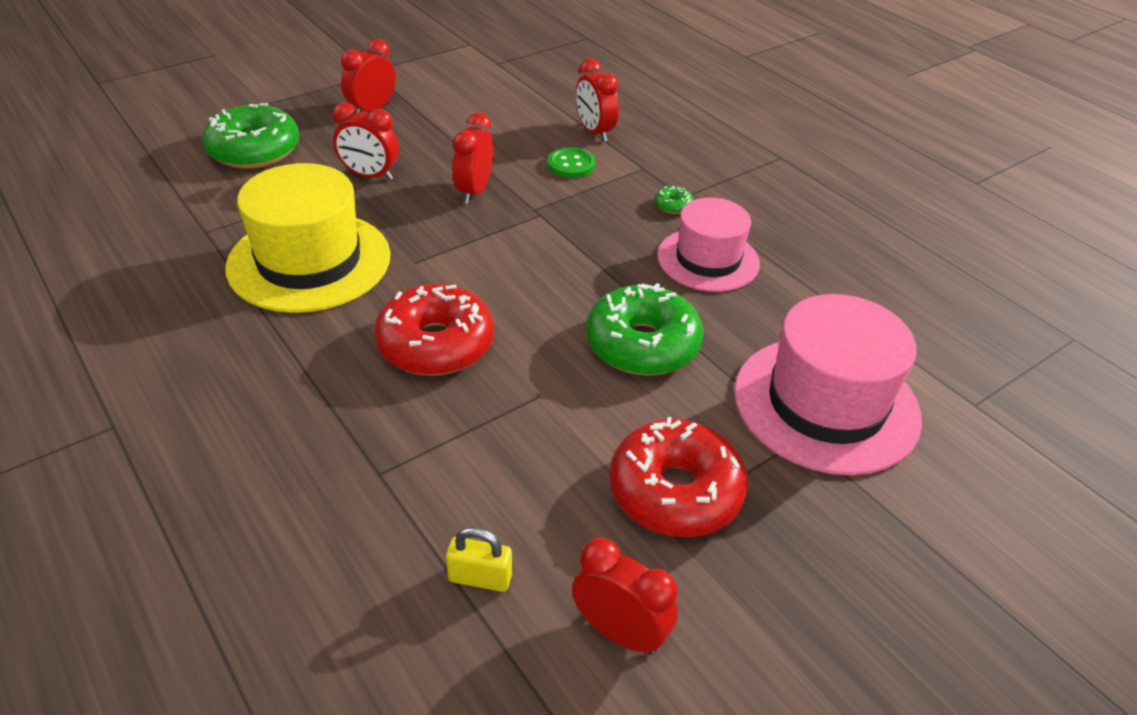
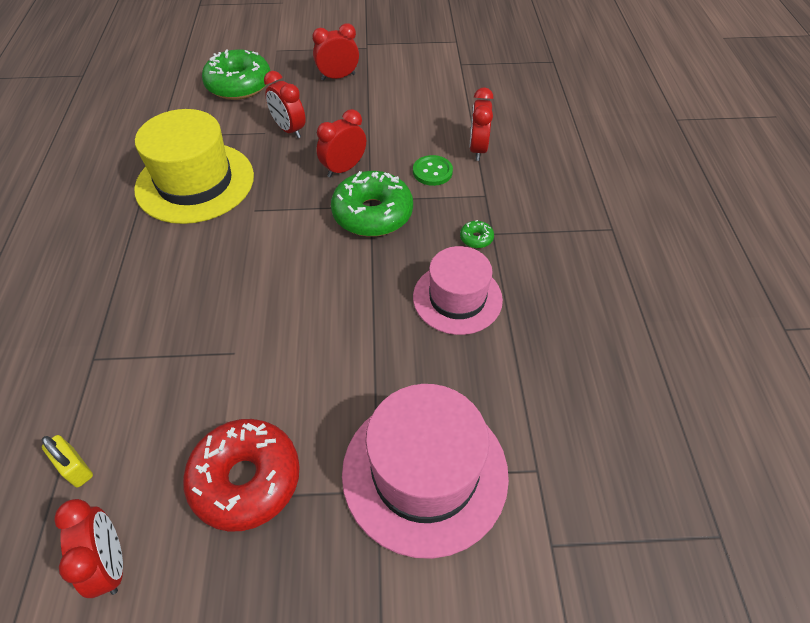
camera: 35 degrees right, 10 degrees up
(435, 344) = (209, 280): red donut -> none
(642, 345) = (338, 348): green donut -> green donut (372, 214)

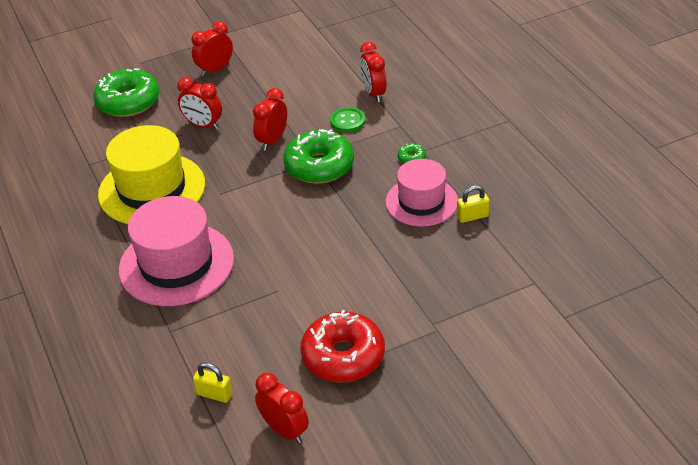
camera: 20 degrees left, 10 degrees down
(425, 472) = (462, 309): pink hat -> pink hat (176, 264)
(506, 340) = (472, 216): none -> yellow padlock

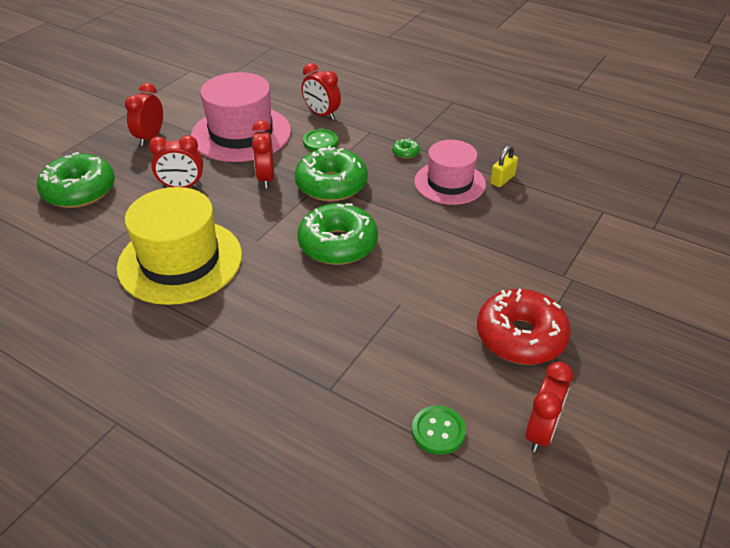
camera: 35 degrees left, 0 degrees up
(176, 264) = (274, 321): pink hat -> pink hat (241, 133)
(214, 394) = (438, 431): yellow padlock -> green button
(276, 221) = (338, 244): none -> green donut
(284, 430) = (541, 432): red clock -> red clock turned 105 degrees clockwise

